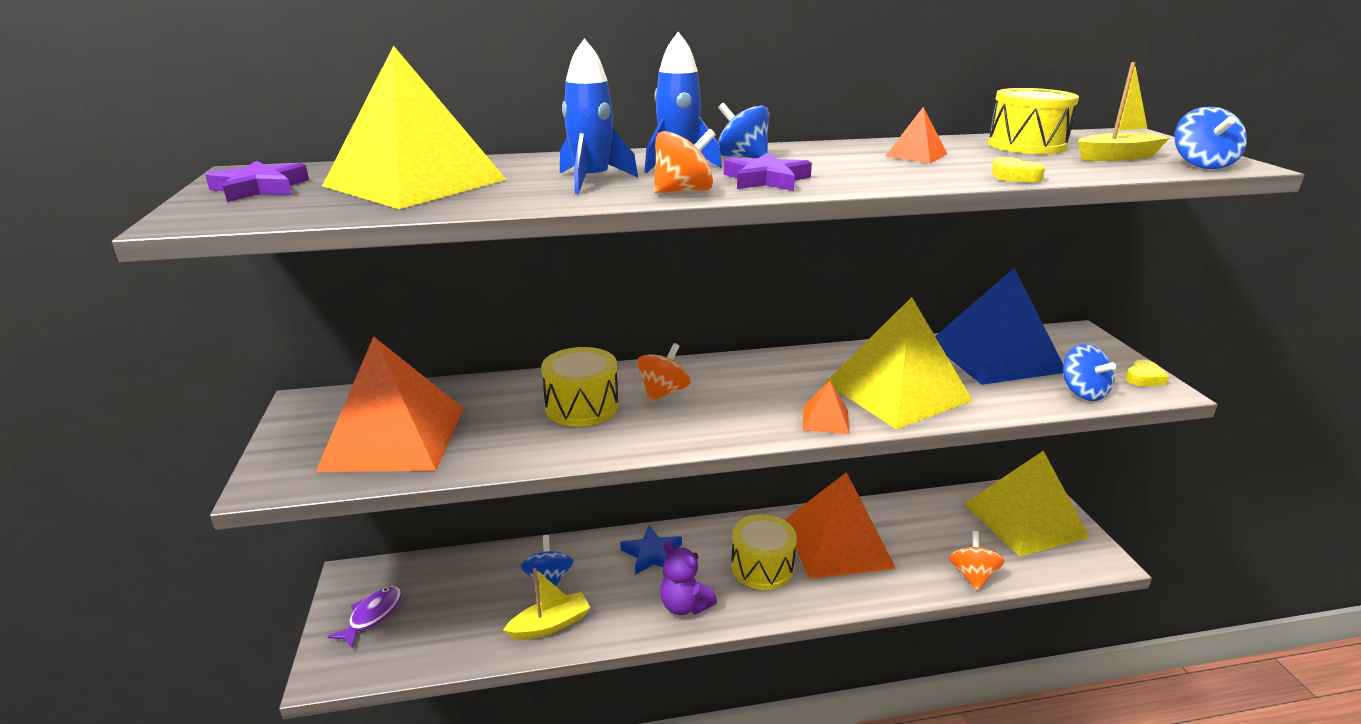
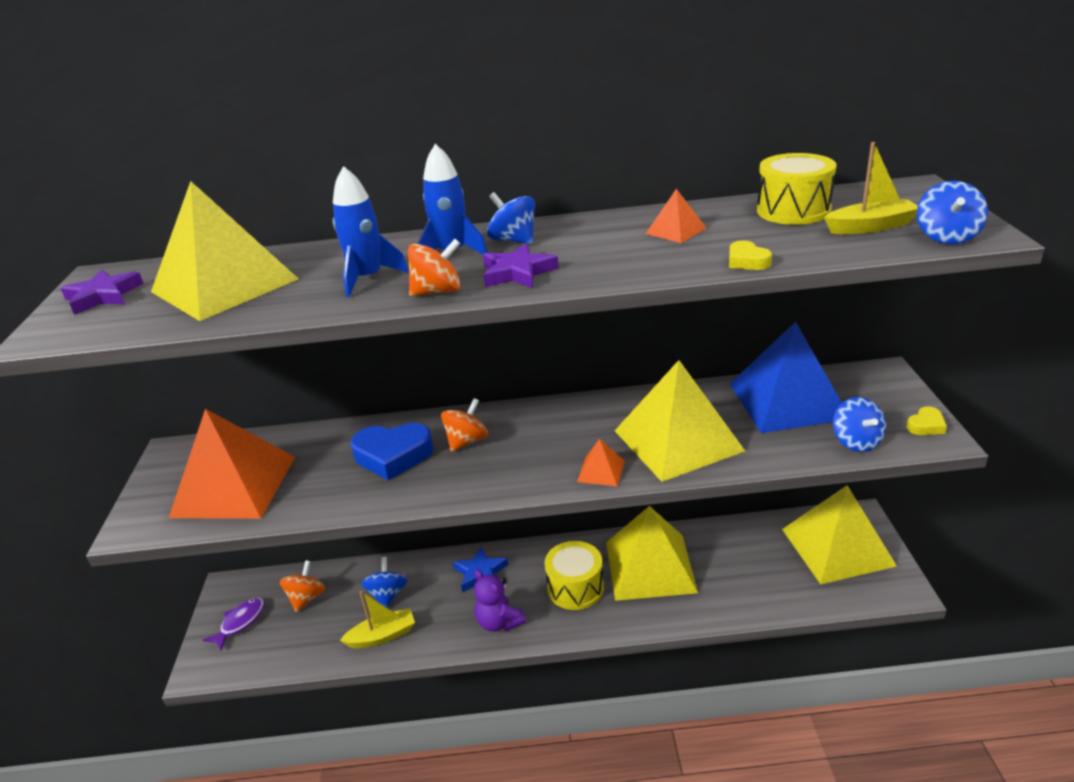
camera: 10 degrees right, 5 degrees up
(582, 406) = (393, 456): yellow drum -> blue heart
(838, 543) = (650, 566): orange pyramid -> yellow pyramid
(972, 575) = (769, 602): orange spinning top -> orange spinning top (306, 598)

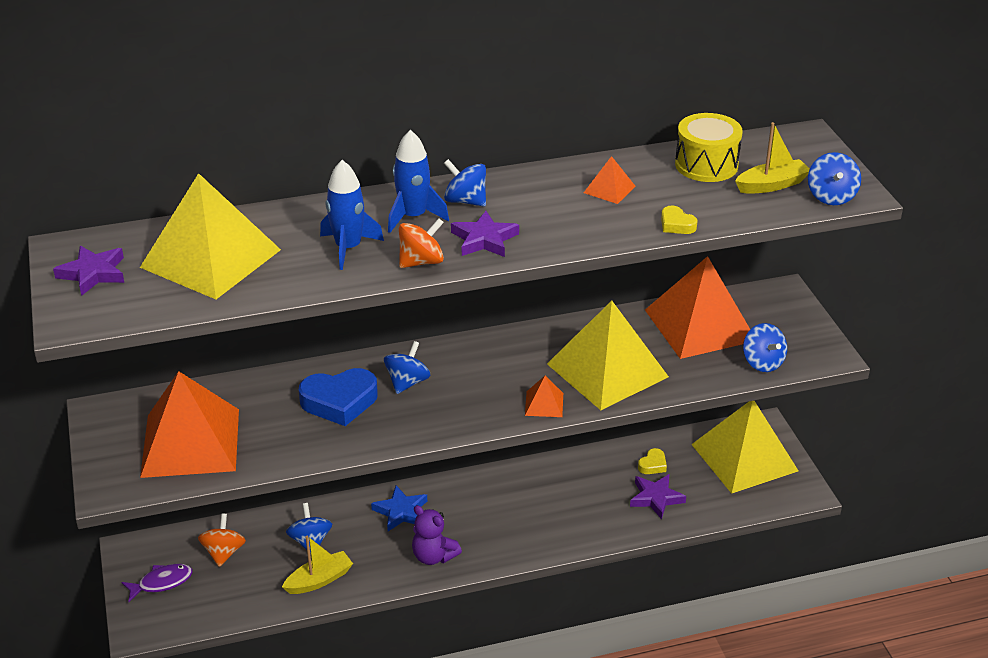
camera: 15 degrees left, 5 degrees up
(240, 622) = (161, 583): purple fish -> purple fish turned 45 degrees clockwise
(467, 441) = (407, 382): orange spinning top -> blue spinning top
(575, 588) = (501, 517): yellow drum -> none
(650, 566) = (570, 491): yellow pyramid -> none
(738, 582) = (656, 498): none -> purple star
(787, 401) = (700, 325): blue pyramid -> orange pyramid
(926, 425) = (820, 344): yellow heart -> yellow heart (652, 465)

